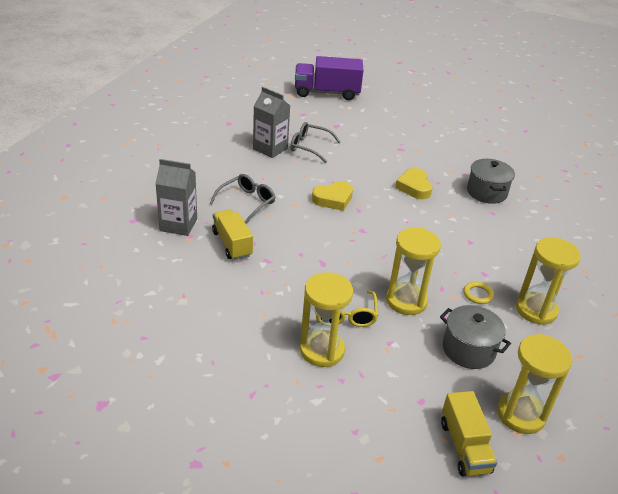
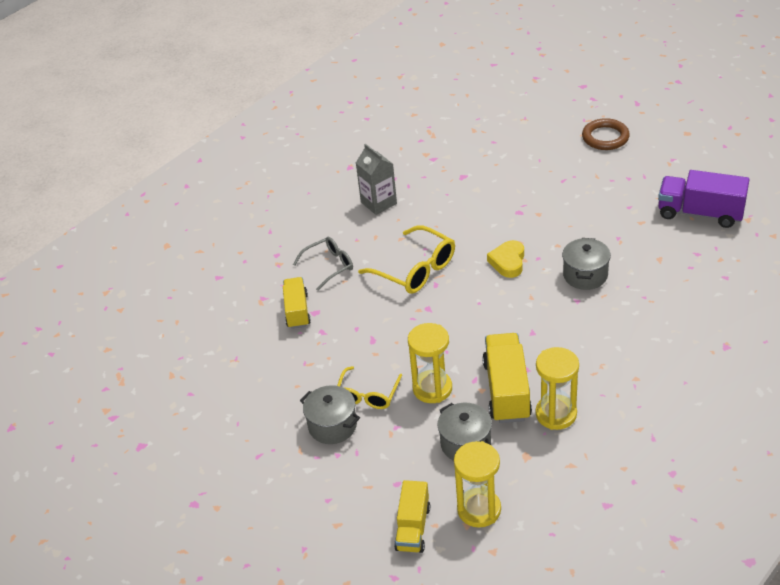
camera: 25 degrees right, 5 degrees up
(178, 225) = (256, 285): grey carton -> none
(309, 147) = (420, 203): grey glasses -> none
(322, 350) = (332, 426): yellow hourglass -> grey pot
(327, 93) = (473, 130): purple truck -> purple truck (700, 213)
(333, 199) = (416, 270): yellow heart -> yellow glasses
(438, 94) = (605, 137): none -> brown ring
(478, 294) = (506, 390): yellow ring -> yellow truck

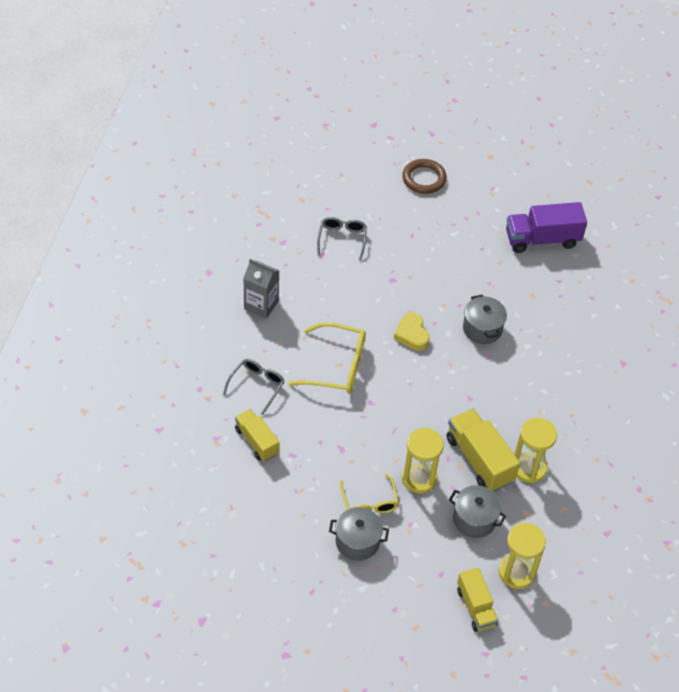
camera: 35 degrees left, 10 degrees up
(491, 168) = (342, 239): none -> grey glasses

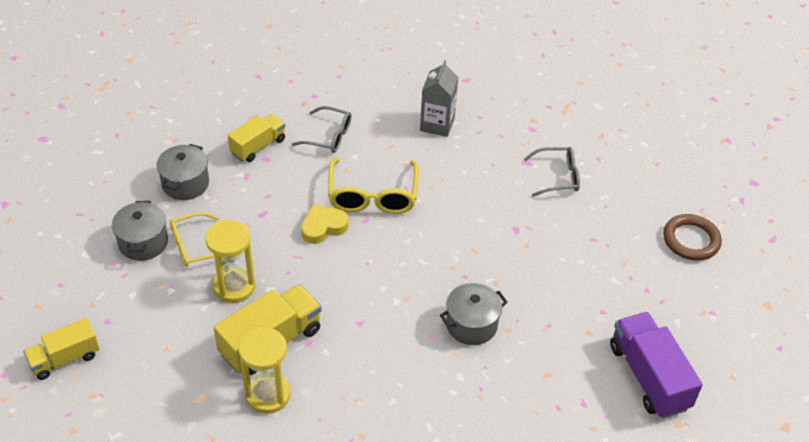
camera: 80 degrees right, 5 degrees down
(412, 334) = (439, 256): yellow heart -> yellow heart (323, 227)
(474, 519) = (184, 345): grey pot -> grey pot (185, 184)
(516, 572) = (114, 395): yellow hourglass -> none

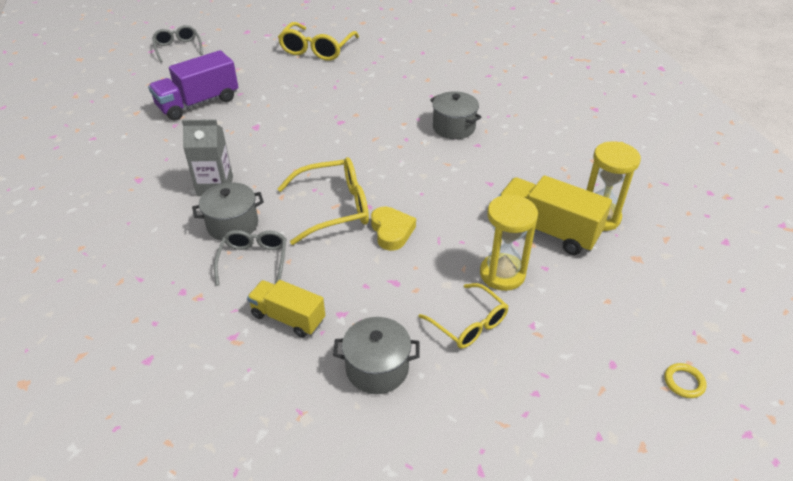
camera: 105 degrees left, 5 degrees down
(65, 359) = (684, 382): yellow truck -> yellow ring
(143, 242) = (489, 375): grey pot -> grey pot (233, 225)
(323, 227) = (391, 231): yellow heart -> yellow heart turned 150 degrees counterclockwise
(558, 177) = (269, 109): grey glasses -> grey glasses (178, 48)
(648, 377) = (449, 55): purple truck -> purple truck (198, 103)
(691, 240) = (317, 49): brown ring -> yellow glasses

